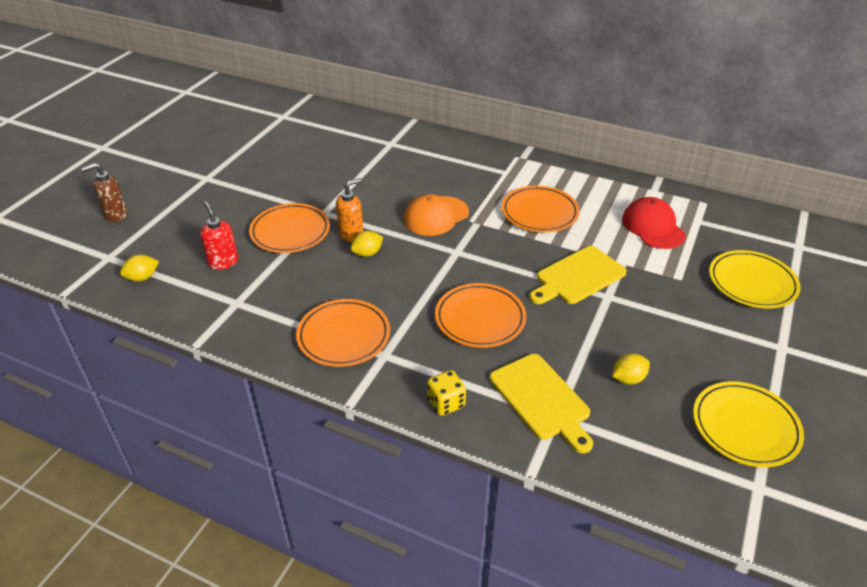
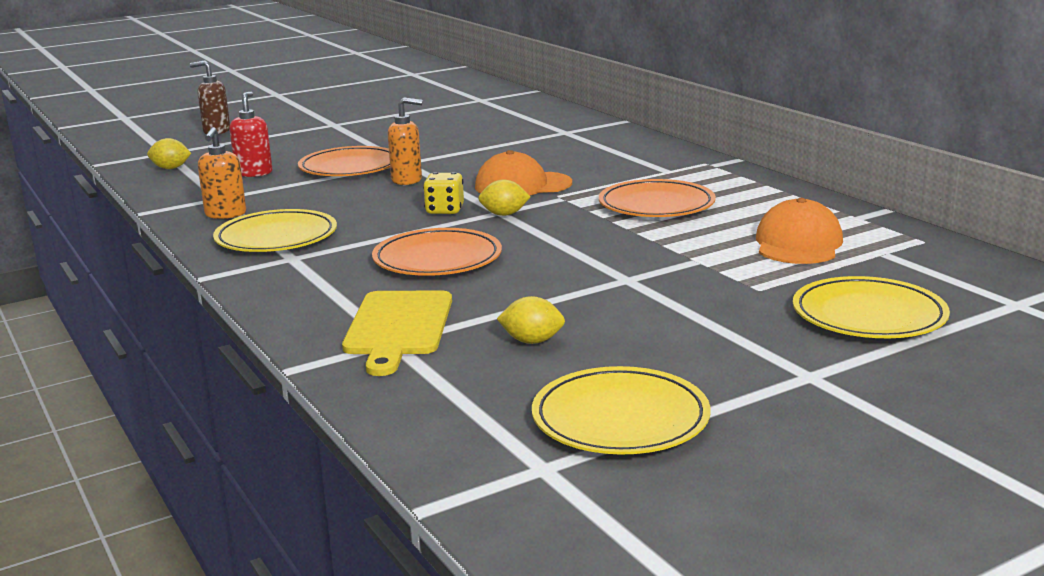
camera: 35 degrees right, 20 degrees down
(269, 322) = (225, 214): none -> orange soap dispenser
(343, 336) = (276, 238): orange plate -> yellow plate
(367, 253) = (400, 194): yellow lemon -> yellow lemon (504, 214)
(446, 403) = (292, 302): yellow dice -> yellow dice (444, 210)
(577, 277) = (615, 257): yellow cutting board -> none
(653, 227) = (798, 243): red cap -> orange cap

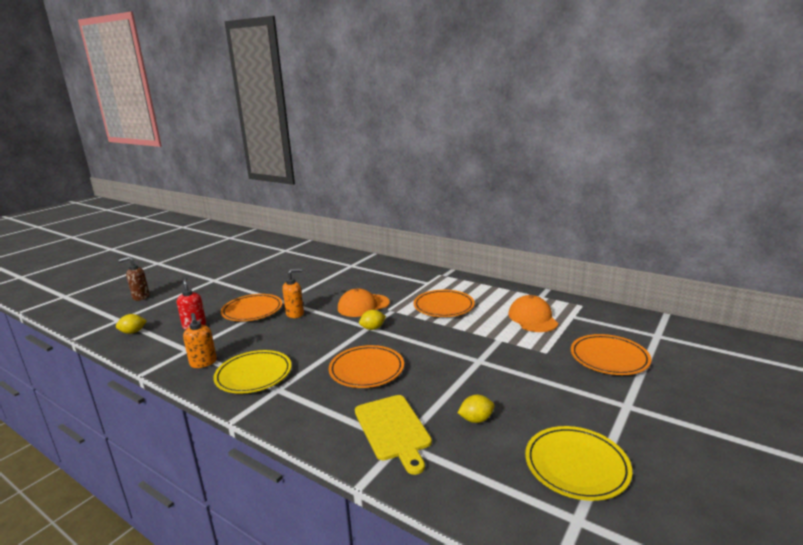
camera: 25 degrees left, 0 degrees up
(444, 210) = (337, 332): yellow dice -> none
(868, 315) = (609, 358): yellow plate -> orange plate

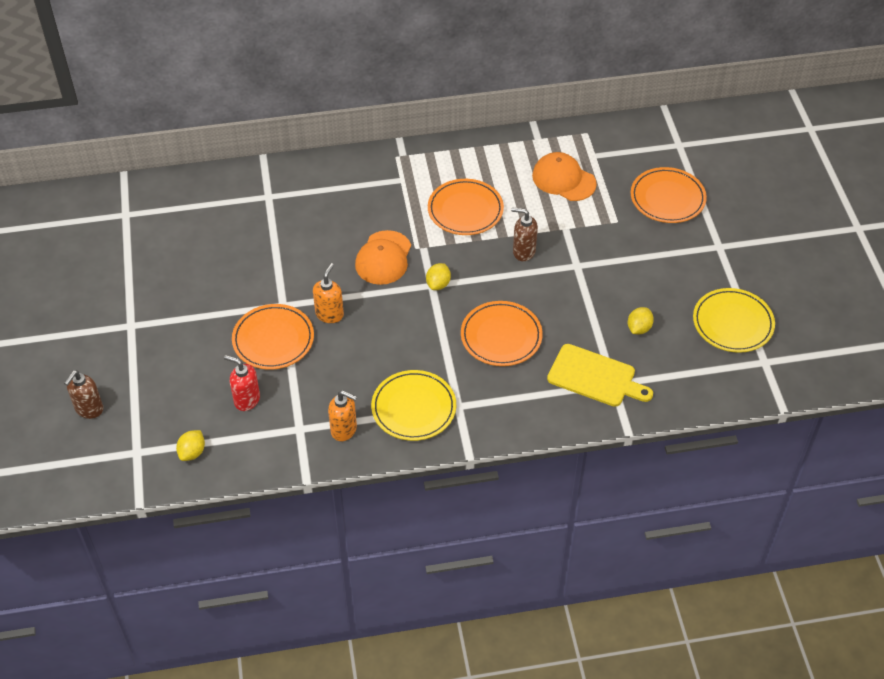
camera: 45 degrees left, 30 degrees up
(451, 338) = (523, 252): none -> brown soap dispenser

